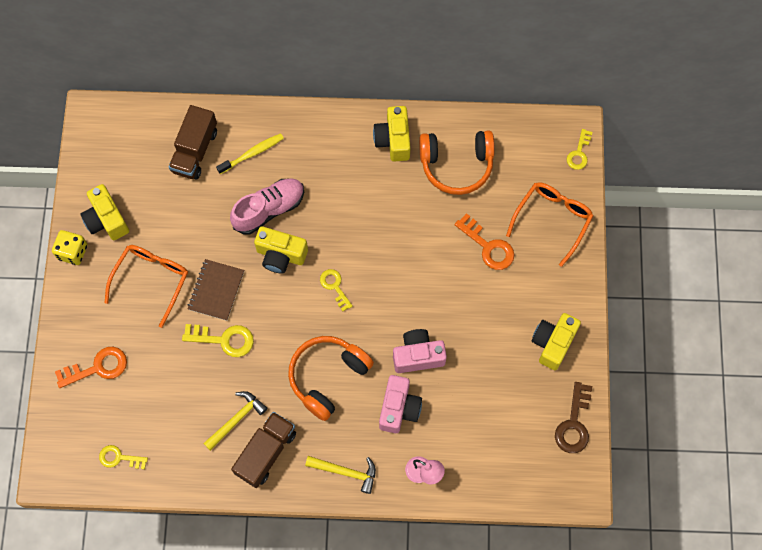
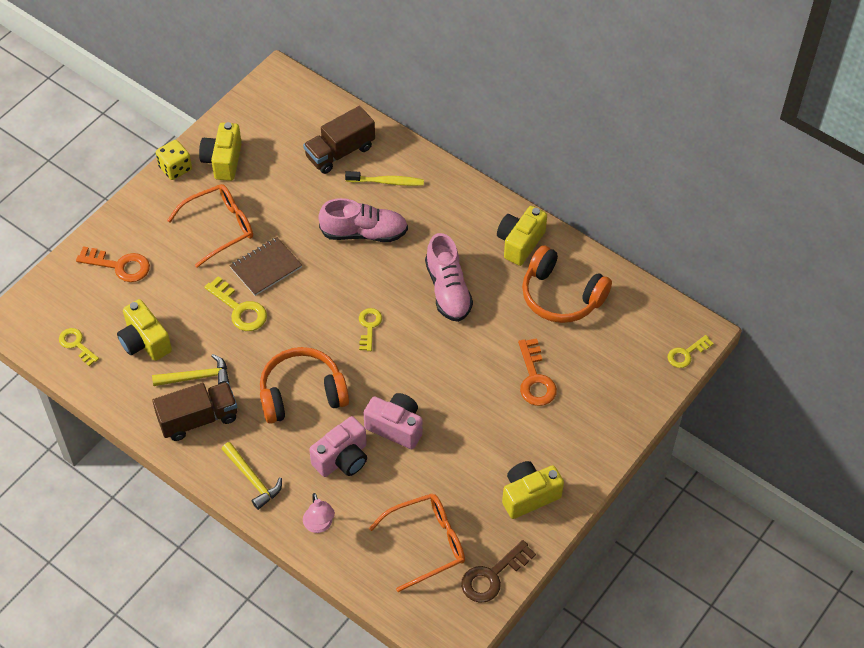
camera: 35 degrees right, 15 degrees down
(281, 255) = (343, 274): yellow camera -> yellow camera (145, 342)
(370, 216) = (448, 290): none -> pink shoe
(552, 219) = (615, 393): orange glasses -> orange glasses (427, 543)

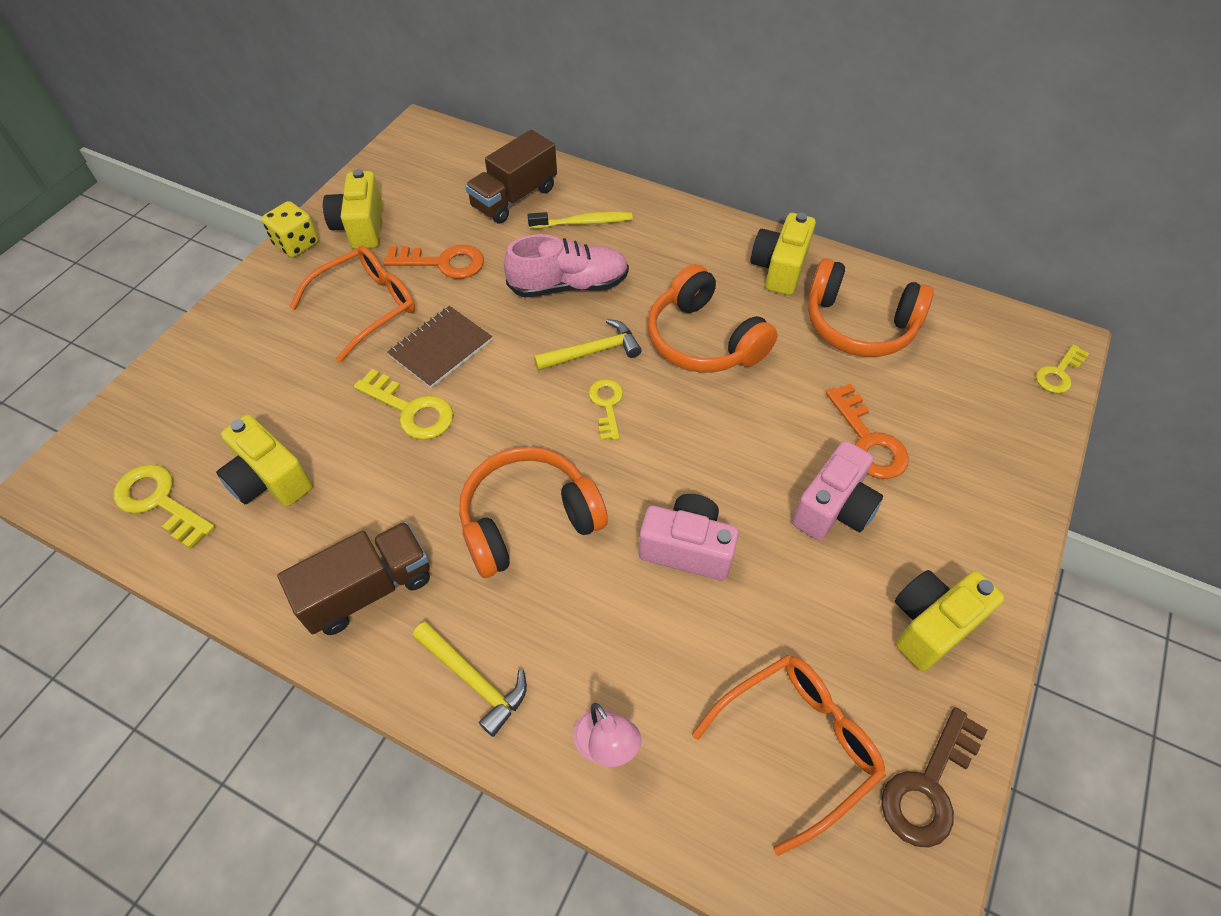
camera: 10 degrees left, 0 degrees up
(76, 344) = (159, 502): yellow key -> yellow key, size x1.51
(119, 266) = (224, 377): orange key -> orange key (443, 263)
(196, 377) = (357, 521): yellow hammer -> yellow hammer (592, 352)
(342, 459) = (616, 616): pink camera -> pink camera (833, 508)
(448, 290) = (703, 340): pink shoe -> orange headphones

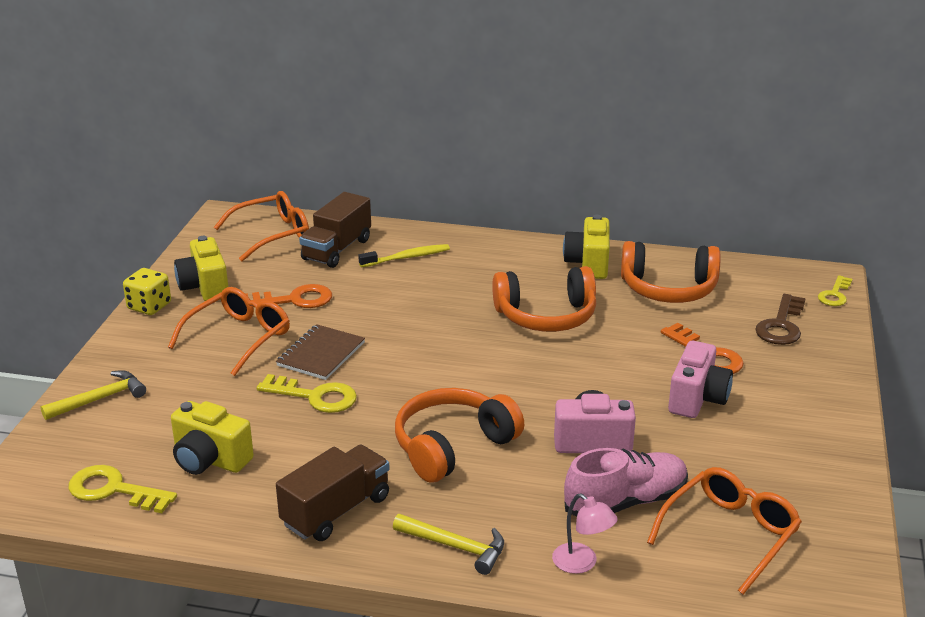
camera: 15 degrees left, 25 degrees down
(457, 164) = (273, 234): none -> orange glasses
(568, 285) = (414, 299): pink shoe -> pink shoe (625, 502)
(592, 352) = (456, 337): yellow hammer -> yellow hammer (99, 399)
(607, 405) = (484, 367): yellow key -> none
(703, 340) = (546, 316): orange headphones -> orange headphones turned 45 degrees counterclockwise
(928, 786) = (836, 538): brown key -> brown key (781, 325)
(931, 625) = (800, 451): yellow camera -> none

